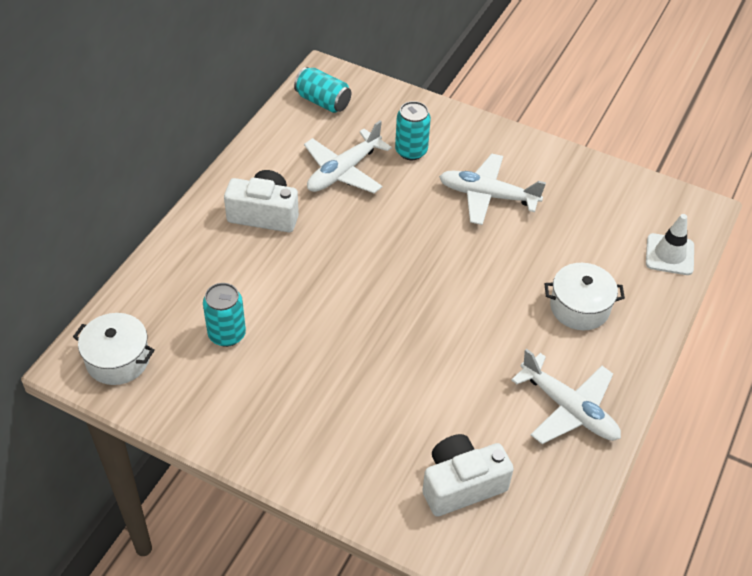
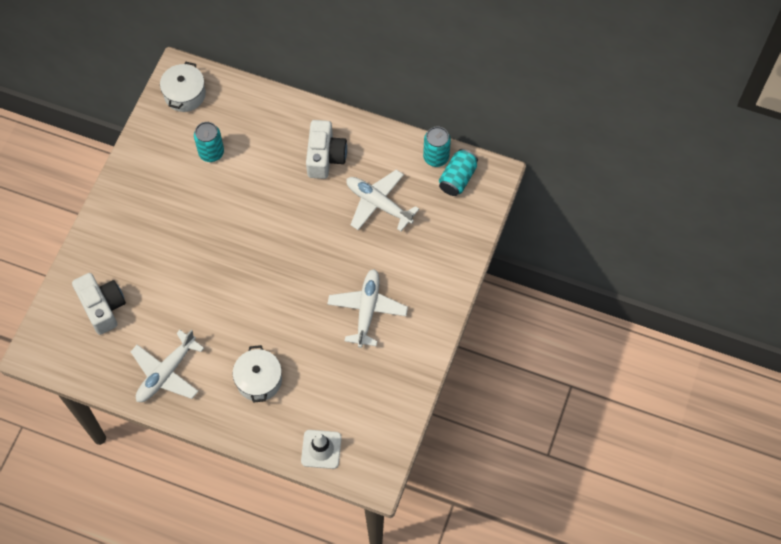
camera: 85 degrees right, 15 degrees up
(411, 151) = (409, 250): turquoise can -> turquoise can (436, 157)

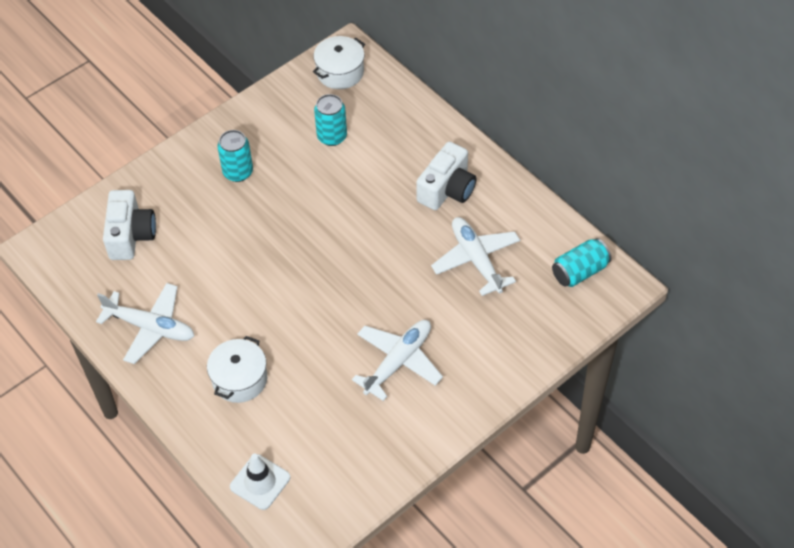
camera: 30 degrees right, 10 degrees down
(166, 373) = (151, 327): white plane -> white plane turned 135 degrees counterclockwise
(436, 157) = (568, 240): turquoise can -> turquoise can (238, 172)

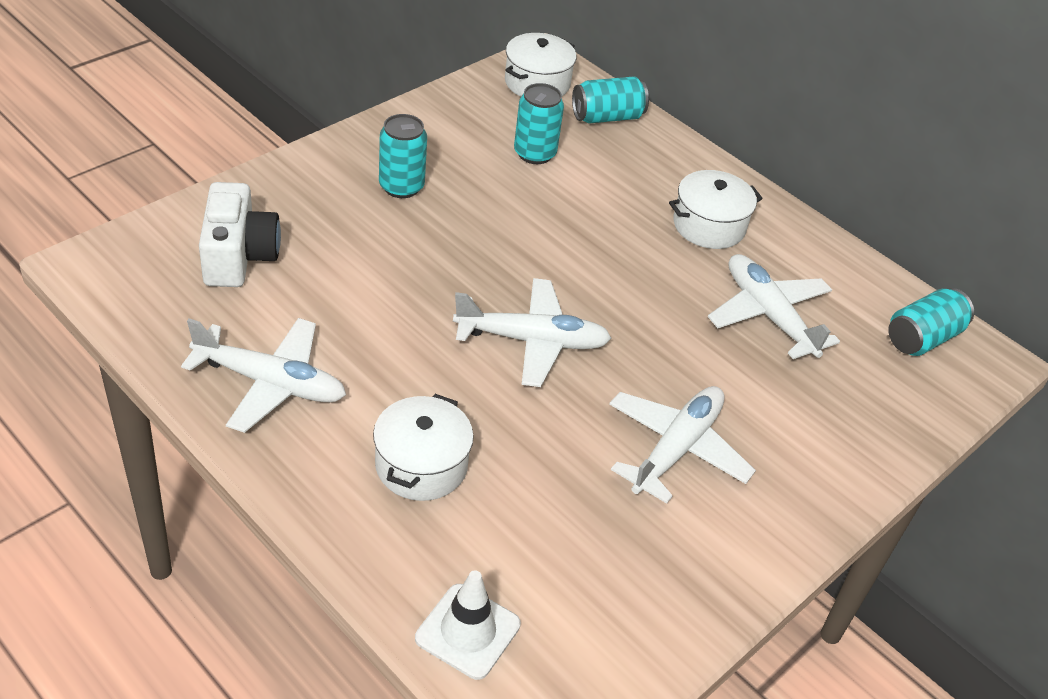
camera: 10 degrees left, 10 degrees down
(316, 288) = (532, 341): none -> white plane
(387, 99) = (607, 117): none -> turquoise can
(447, 189) = (709, 225): white camera -> white pot

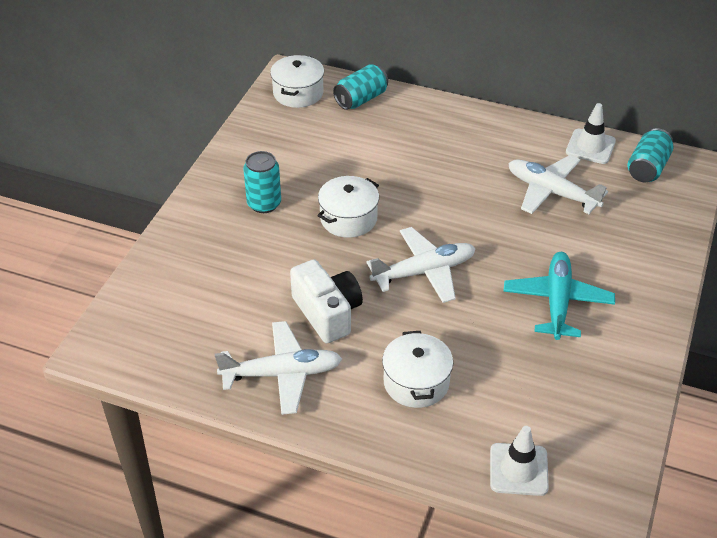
camera: 20 degrees left, 0 degrees up
(238, 256) = (193, 298): white camera -> white camera (327, 313)
(534, 153) = (333, 144): turquoise can -> none
(676, 449) = (557, 301): white plane -> turquoise plane
(709, 225) = (476, 148): white pot -> white pot (348, 218)
(862, 282) = (590, 147): none -> white traffic cone

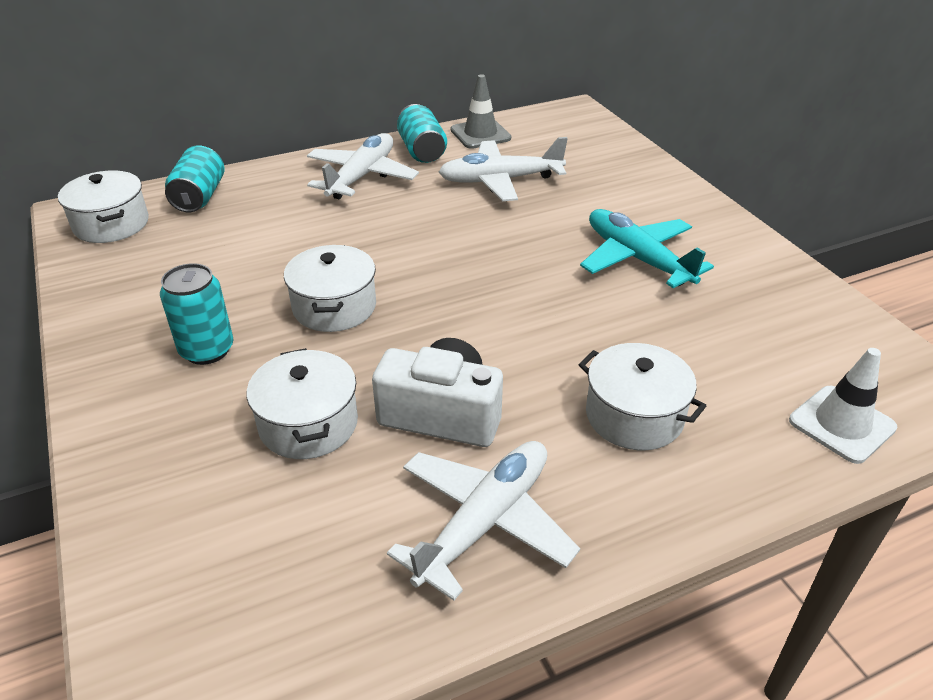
camera: 45 degrees left, 5 degrees down
(265, 274) = (308, 424): none -> white pot
(424, 272) = (486, 307): white plane -> white plane (362, 176)
(590, 147) = (480, 134): white traffic cone -> grey traffic cone
(647, 168) = (547, 128): turquoise can -> turquoise can (422, 151)

